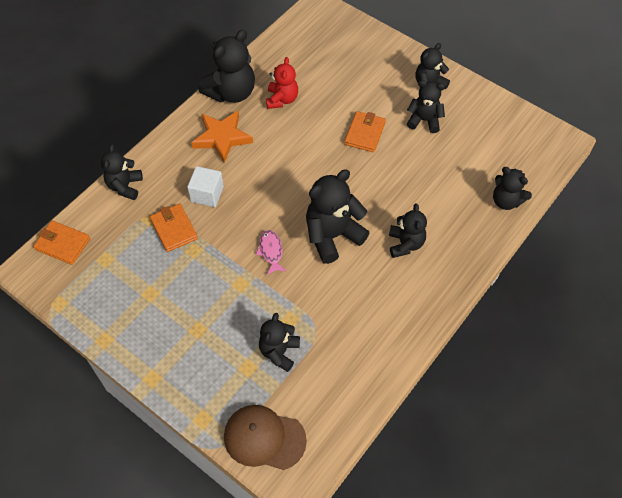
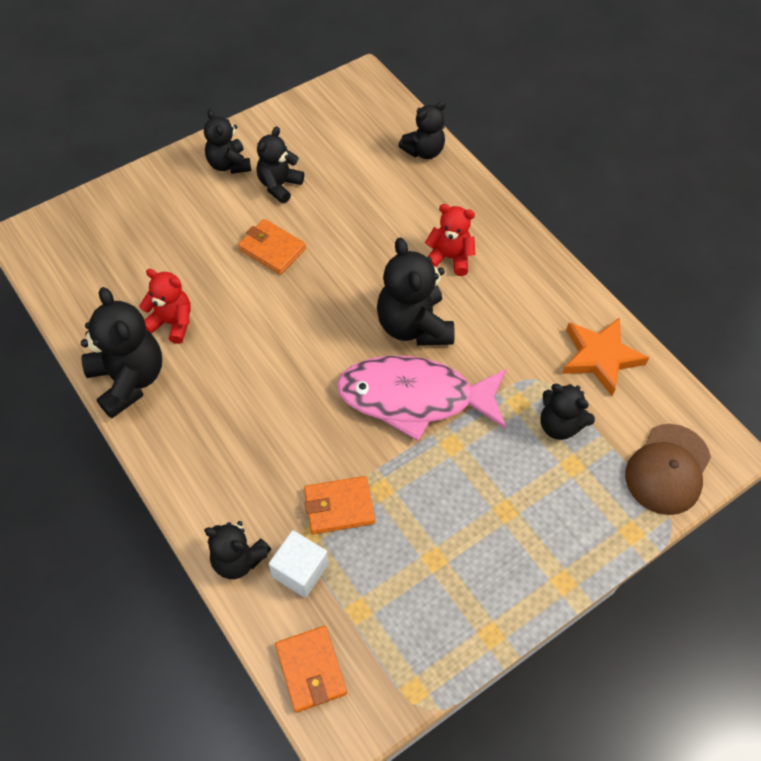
camera: 75 degrees left, 0 degrees up
(62, 244) = (311, 670): orange wallet -> orange wallet turned 60 degrees counterclockwise
(207, 194) = (296, 452): white cube -> white cube (300, 571)
(222, 138) = (205, 411): orange star -> orange star (600, 357)
(271, 251) = (414, 398): pink fish -> pink fish, size x2.49
(405, 244) = (449, 258): black teddy bear -> red teddy bear

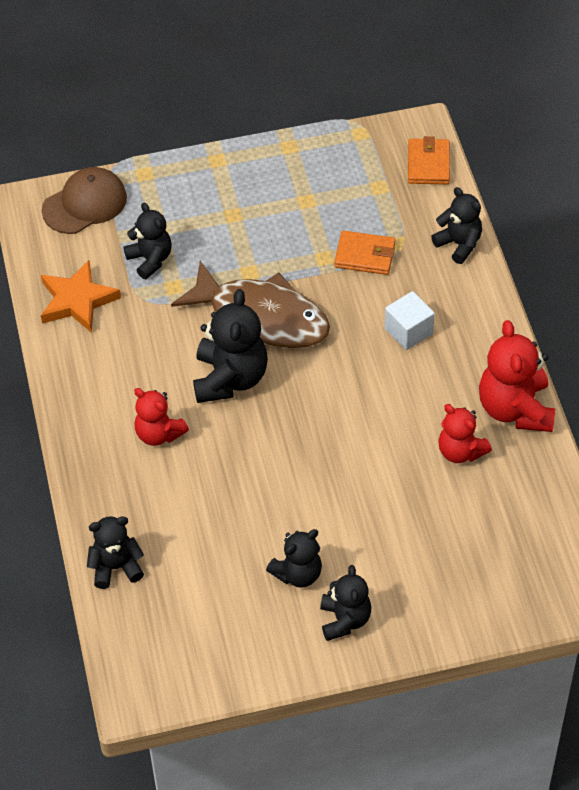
camera: 155 degrees left, 5 degrees down
(128, 380) = (515, 409): black teddy bear -> red teddy bear
(272, 249) = (334, 499): orange wallet -> none
(300, 571) = (413, 223): white cube -> white cube (408, 331)
(414, 398) = (262, 317): pink fish -> brown fish

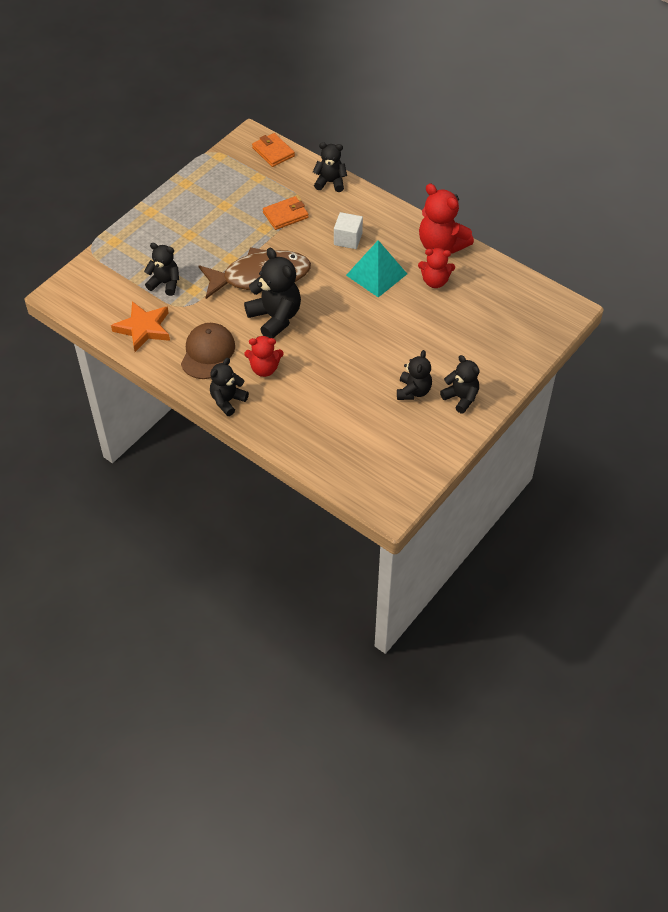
camera: 40 degrees left, 0 degrees up
(85, 204) = (94, 276): brown cap -> brown cap (207, 353)
(116, 567) = (311, 450): black teddy bear -> black teddy bear (227, 400)
(398, 398) = (376, 274): none -> turquoise pyramid

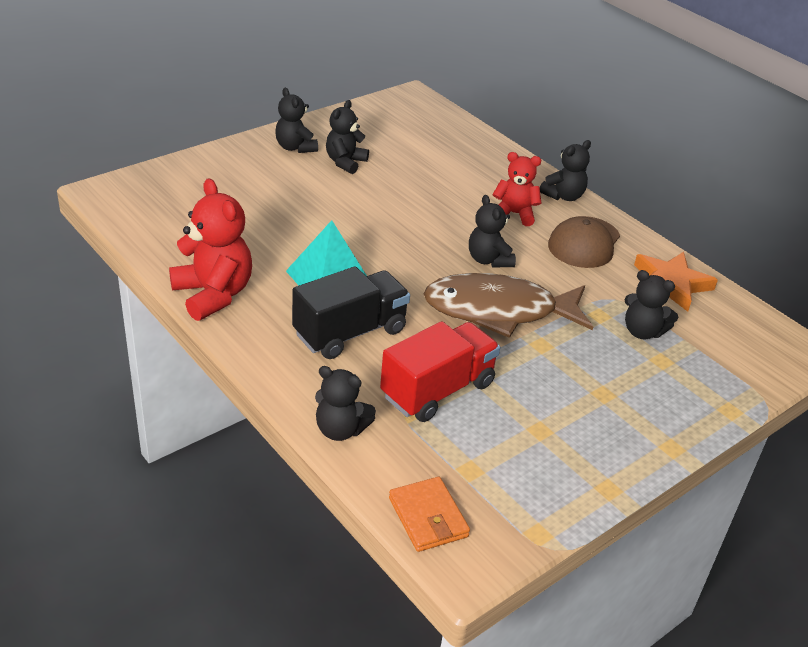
camera: 170 degrees left, 15 degrees down
(275, 317) = (488, 260): black teddy bear -> black teddy bear, size x0.63
(285, 215) = (437, 390): orange wallet -> red truck
(348, 239) = (350, 332): white cube -> black truck
(435, 281) = (253, 254): red teddy bear -> none

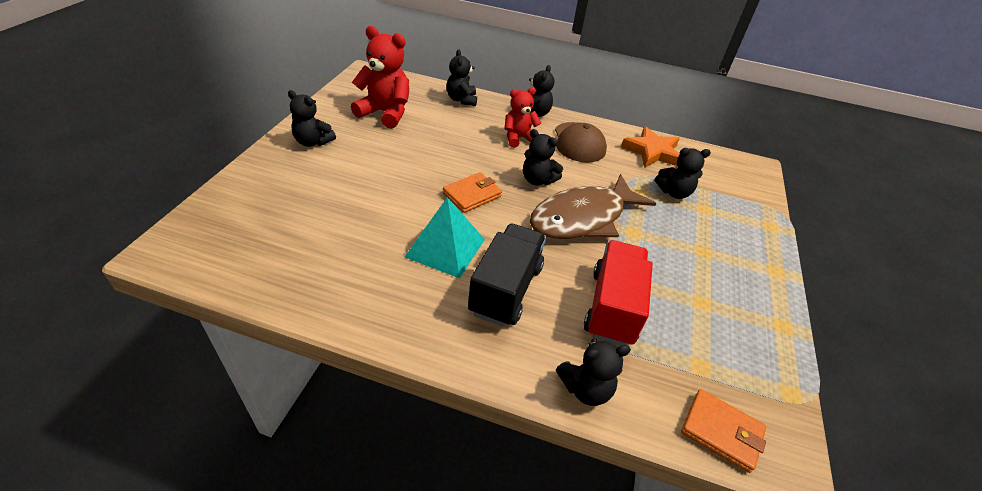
camera: 35 degrees left, 5 degrees up
(213, 294) = (362, 311): red teddy bear -> red teddy bear (385, 113)
(345, 162) = (364, 141): black teddy bear -> black teddy bear (461, 100)
(402, 247) = (472, 195): none -> orange wallet

